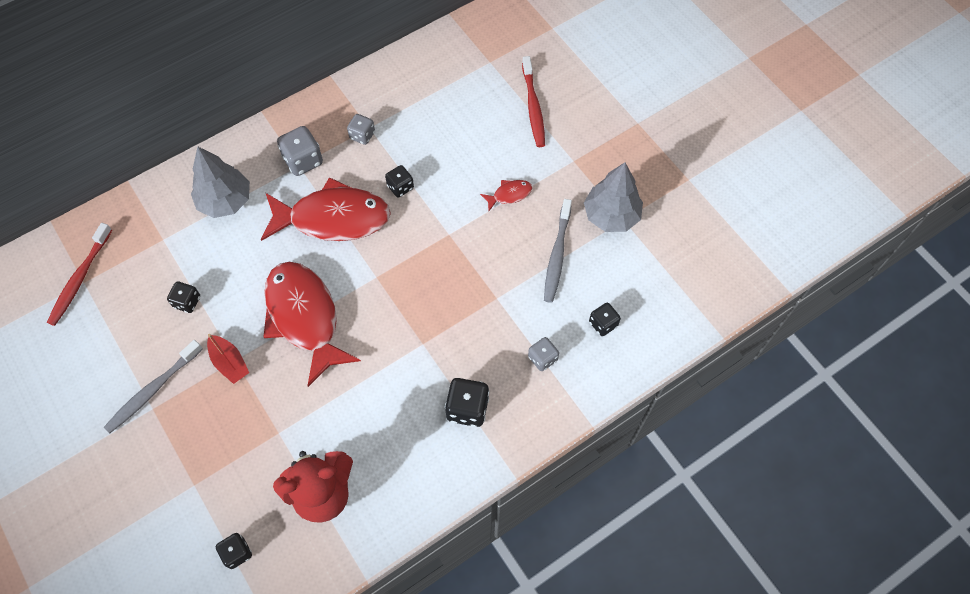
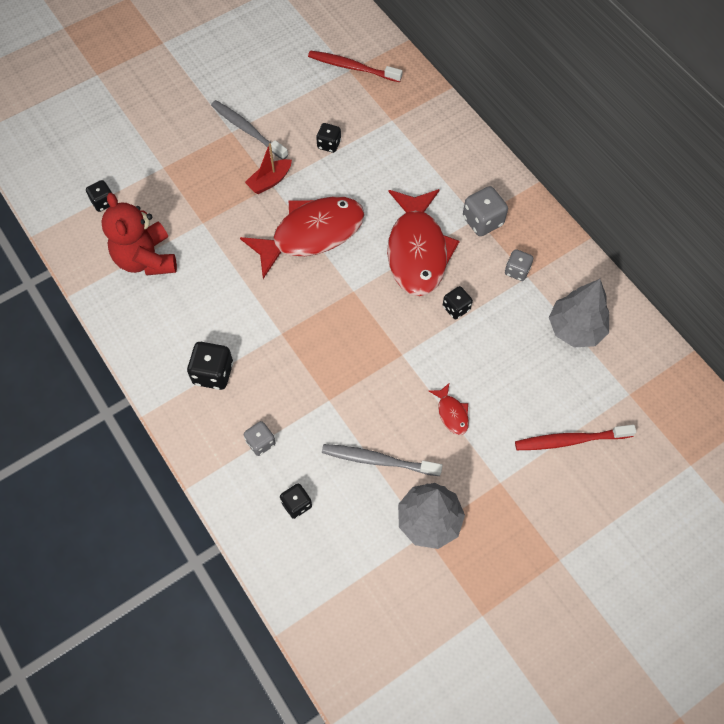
camera: 90 degrees right, 0 degrees up
(225, 201) = (433, 162): grey tree -> grey tree (575, 328)

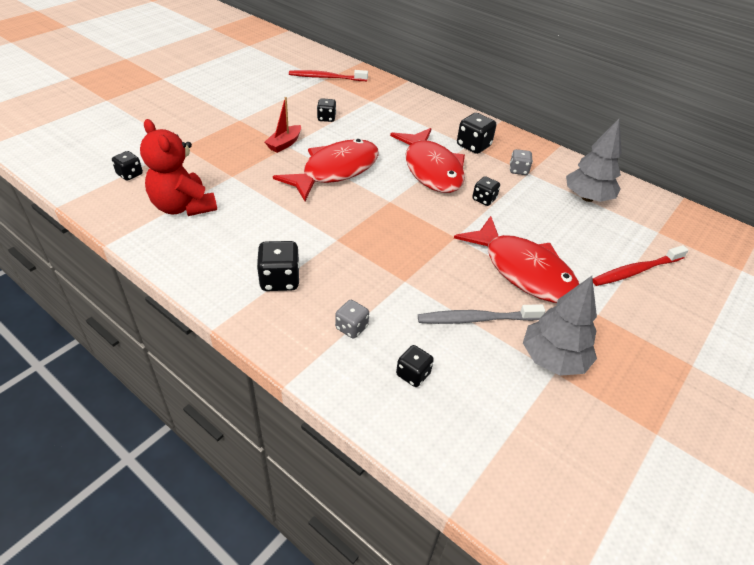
camera: 20 degrees left, 20 degrees down
(248, 130) = (253, 117): grey toothbrush -> none
(451, 413) = (523, 270): red fish -> red fish, size x2.42
(482, 221) = (473, 146): grey dice -> black dice

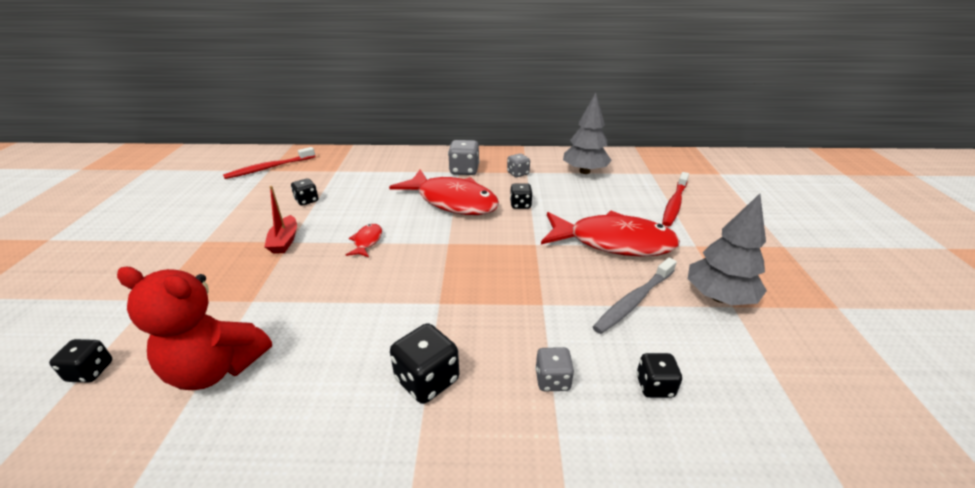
camera: 35 degrees left, 10 degrees down
(335, 171) = (367, 241): red fish -> red fish, size x0.41
(473, 146) = (464, 170): black dice -> grey dice

